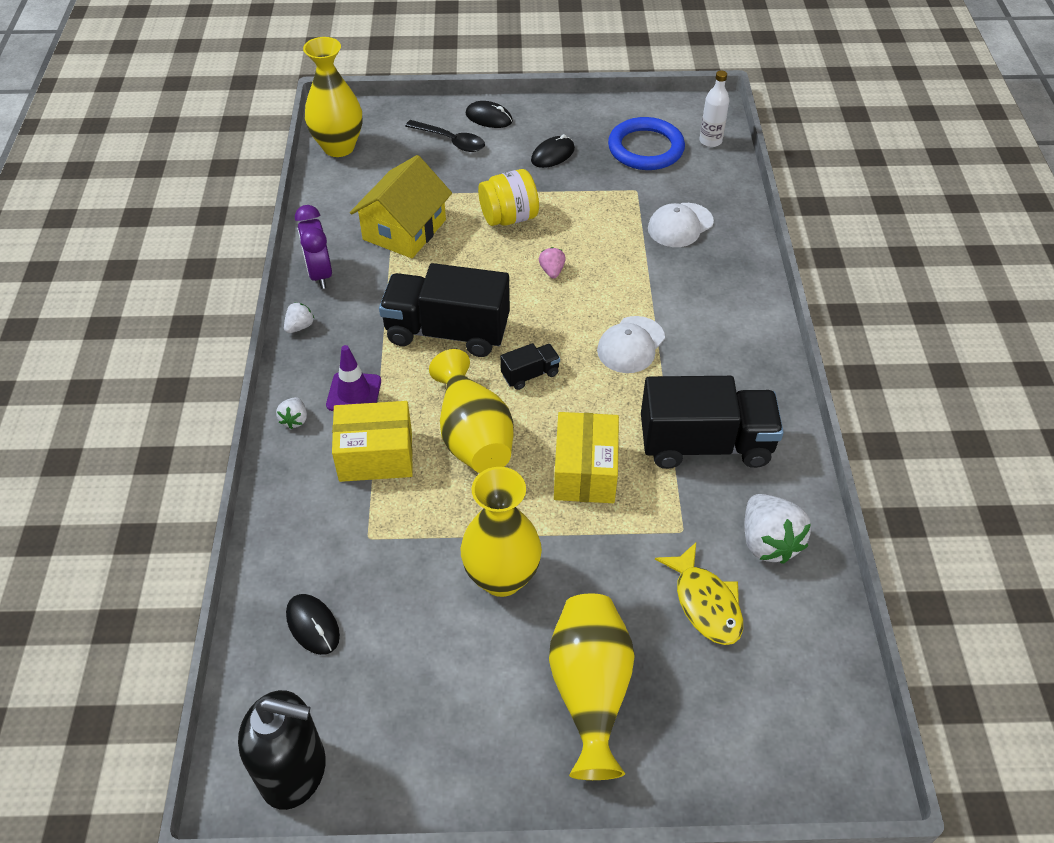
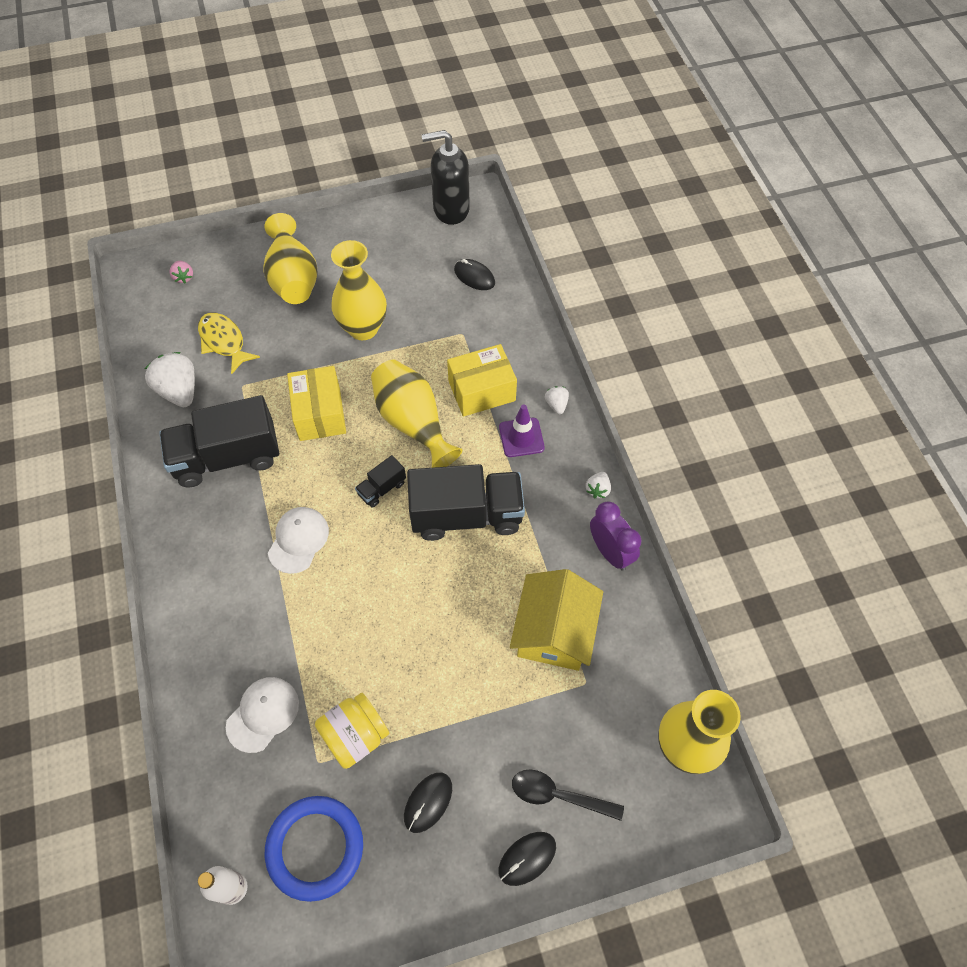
camera: 165 degrees right, 10 degrees up
(489, 118) = (527, 858): black mouse -> black mouse turned 45 degrees counterclockwise
(509, 217) = (451, 678): yellow jar -> yellow jar (355, 736)
(552, 271) = (388, 612): pink strawberry -> pink strawberry (184, 277)

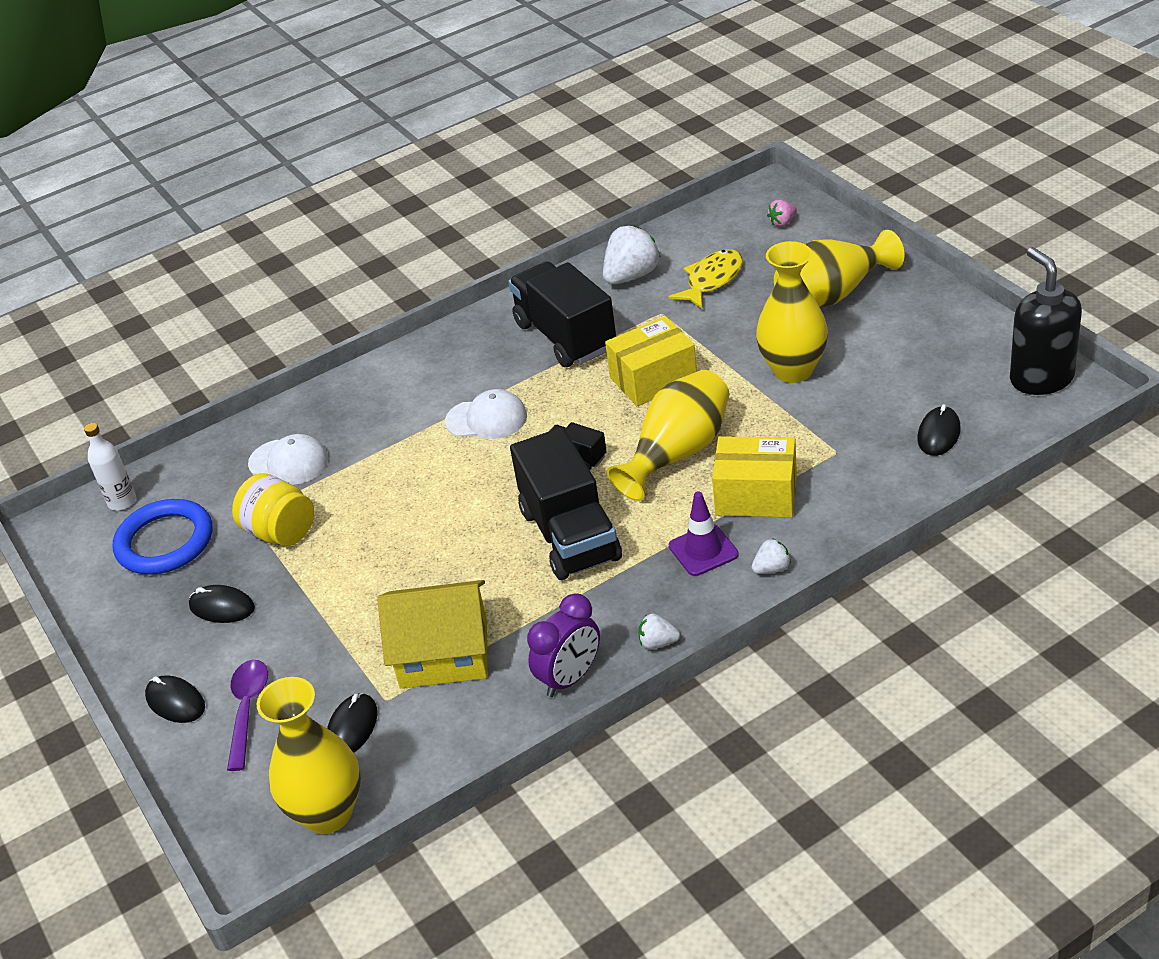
camera: 80 degrees right, 20 degrees down
(481, 391) = (756, 495): yellow box -> yellow box turned 45 degrees counterclockwise
(558, 795) = (247, 710): black spoon -> purple spoon
(606, 714) = (352, 728): none -> black mouse

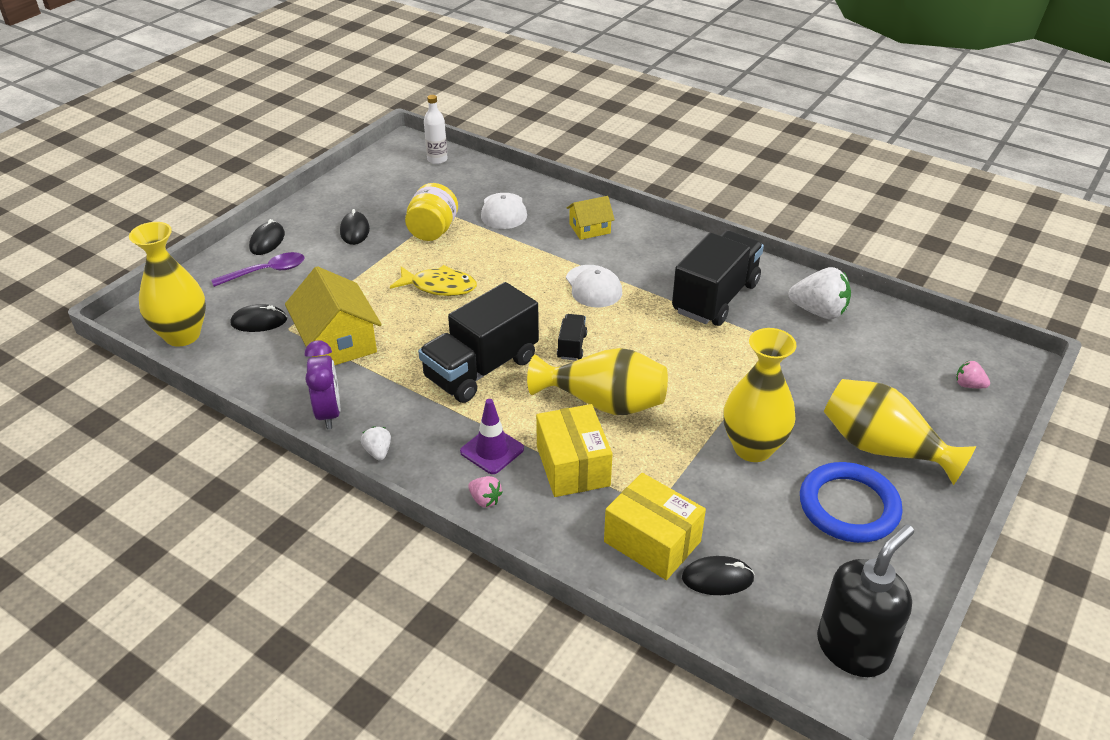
camera: 60 degrees right, 0 degrees up
(165, 542) = (407, 188): blue ring -> blue ring (848, 506)
(379, 398) = (589, 228): none -> yellow house
(570, 678) = (328, 413): purple clock -> purple clock turned 120 degrees counterclockwise
(653, 379) = (690, 362): yellow box -> yellow box (652, 541)
(712, 280) = (847, 361): yellow fish -> yellow fish (439, 286)
(772, 568) = (485, 500): white strawberry -> pink strawberry

